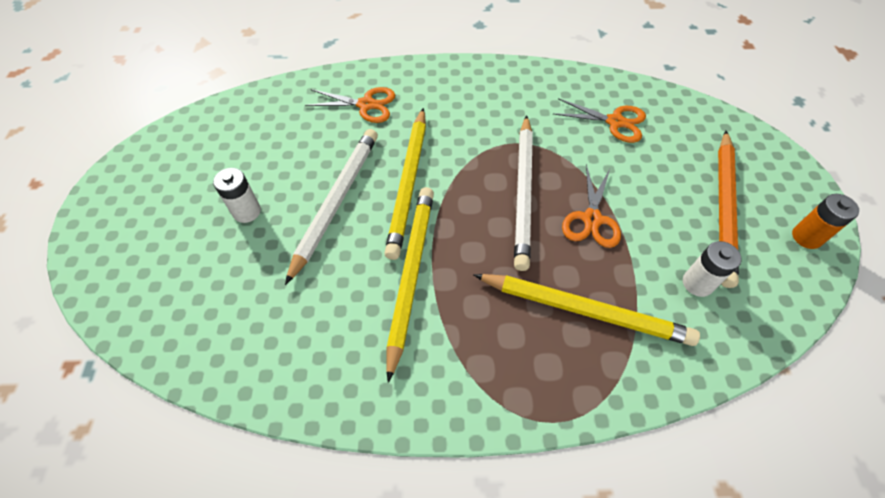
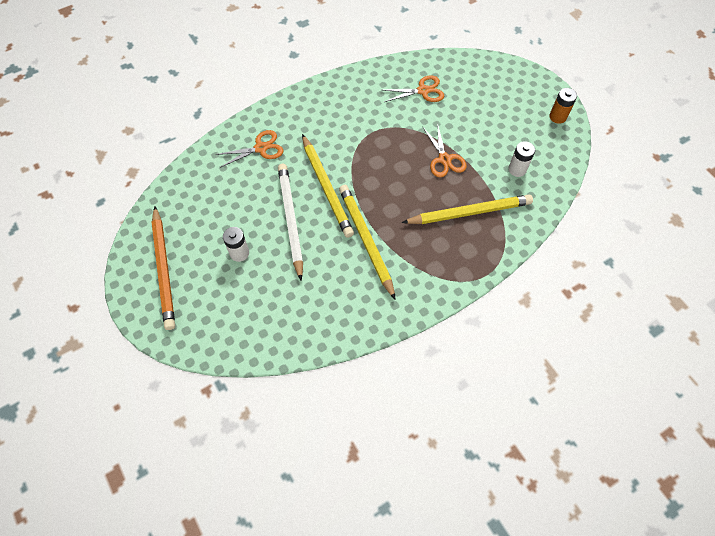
camera: 30 degrees left, 5 degrees up
(523, 192) = (397, 161): white pencil -> none
(724, 208) = (510, 119): orange pencil -> orange pencil (164, 269)

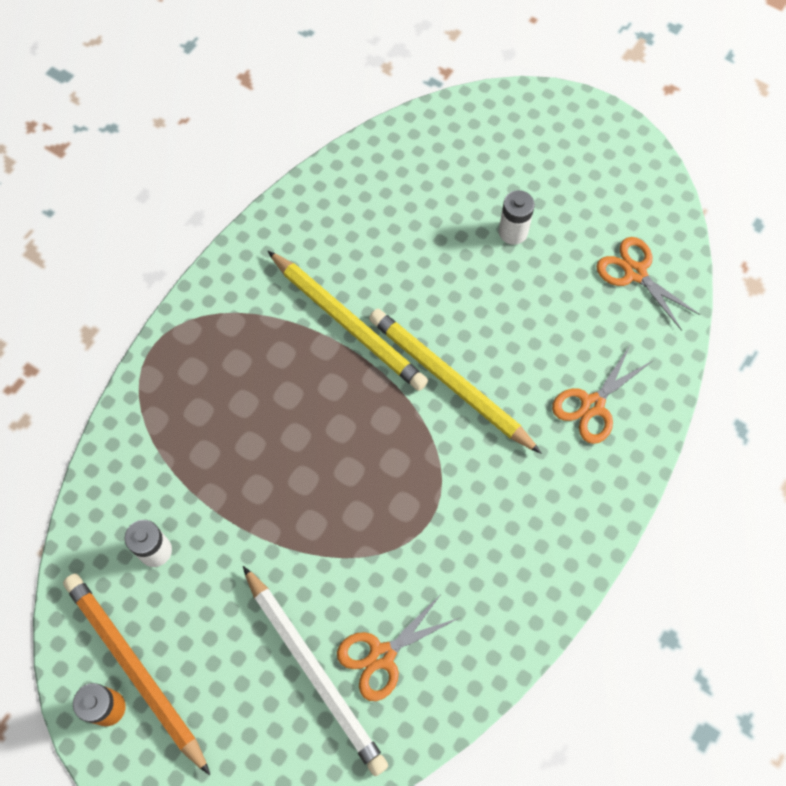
camera: 155 degrees right, 5 degrees up
(164, 269) = (595, 171): orange pencil -> orange pencil (135, 669)
(290, 220) = (472, 308): white pencil -> white pencil (314, 671)
(444, 159) = (285, 517): orange scissors -> orange scissors (635, 273)
(469, 212) = (210, 434): yellow pencil -> none

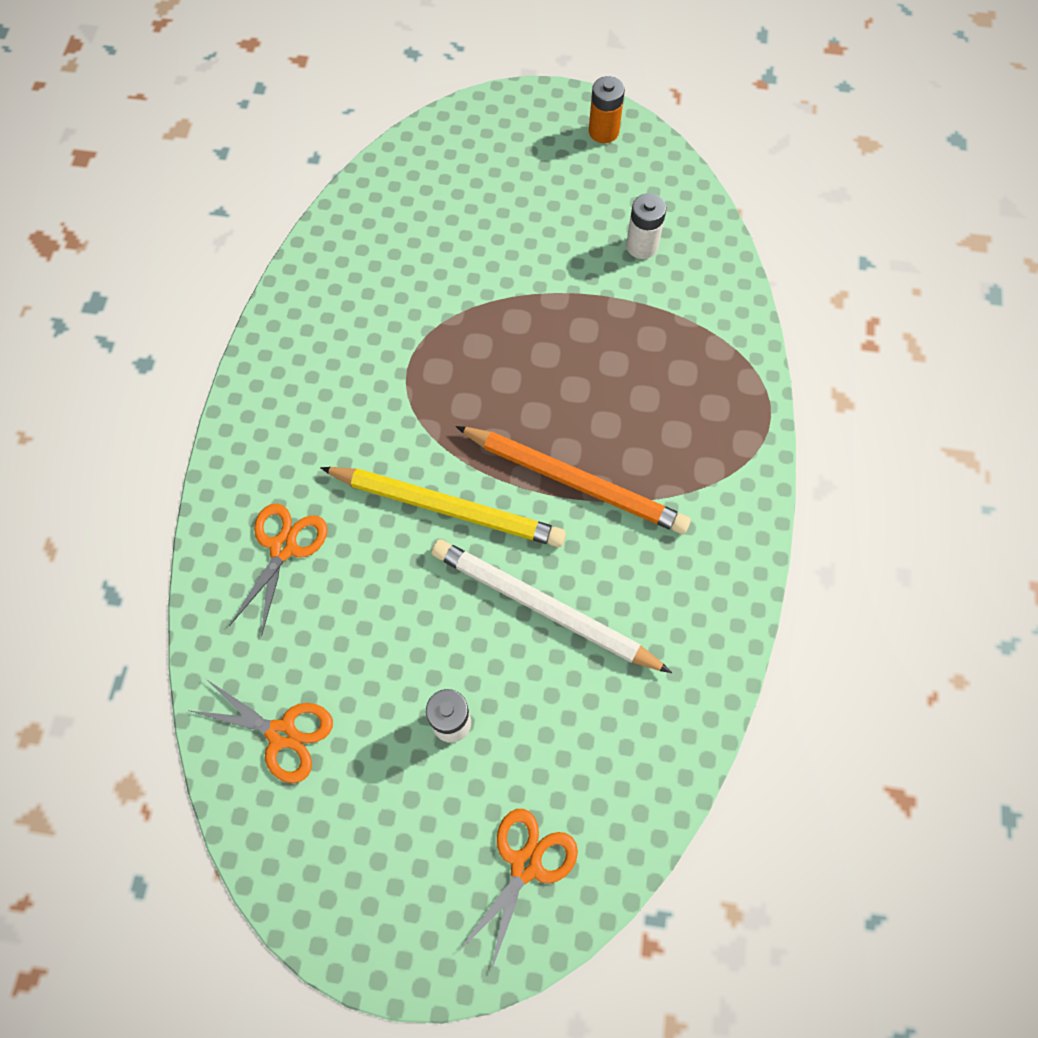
camera: 155 degrees right, 0 degrees up
(135, 669) = (600, 162): orange pencil -> orange pencil (575, 482)
(314, 671) = (452, 216): white pencil -> white pencil (543, 607)
(348, 323) = (586, 524): yellow pencil -> none
(382, 655) = (400, 248): orange scissors -> orange scissors (526, 865)

